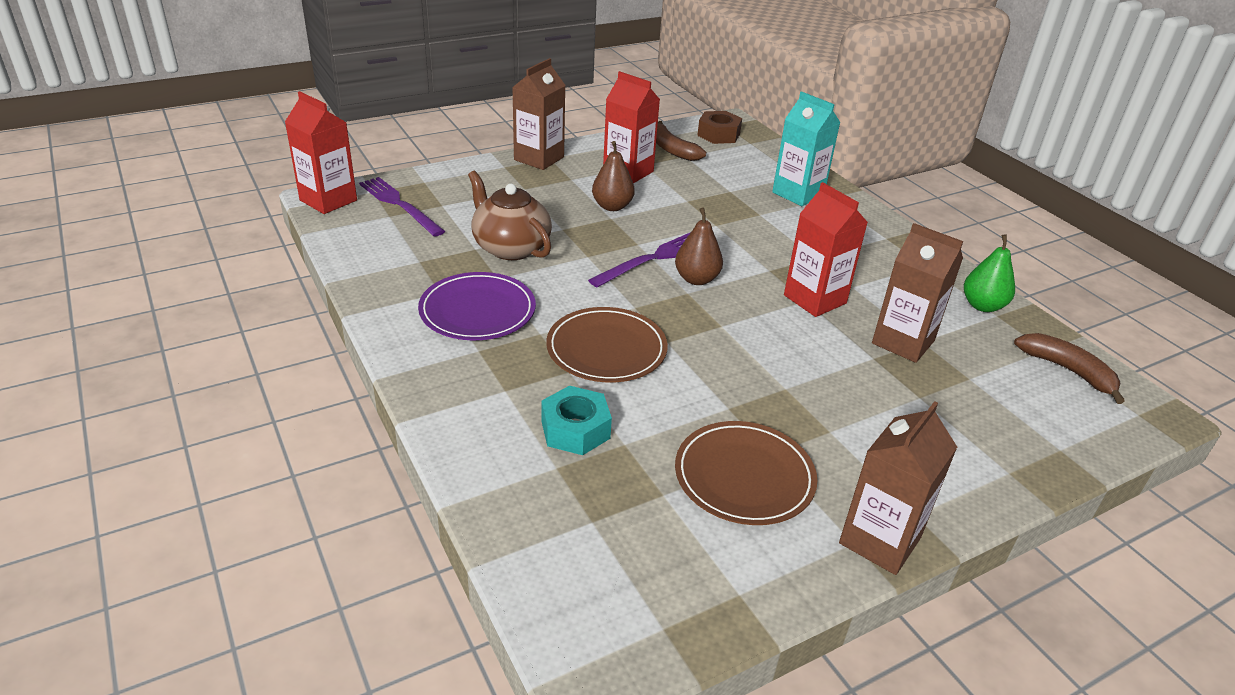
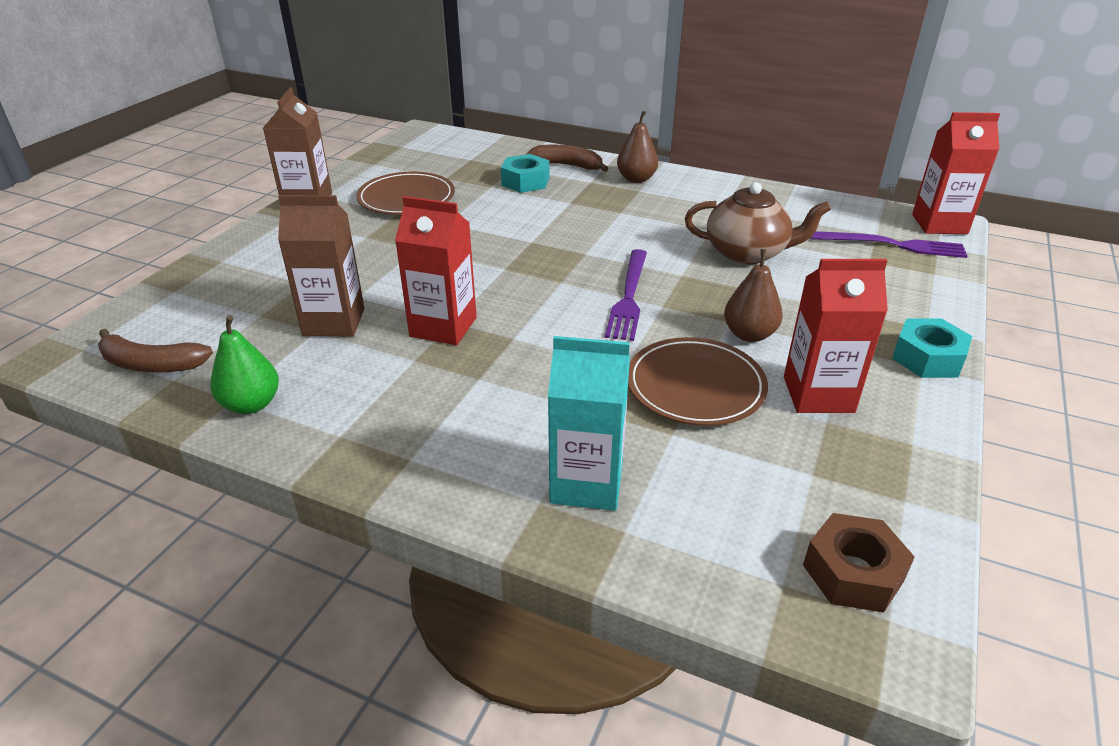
camera: 145 degrees right, 0 degrees up
(477, 311) = (680, 207): purple plate -> none
(539, 158) = (927, 358): brown carton -> turquoise nut
(606, 349) = (565, 221): brown plate -> brown plate (695, 386)
(672, 149) = (847, 477): brown banana -> brown banana (567, 166)
(696, 279) = (568, 297): brown pear -> brown pear (636, 179)

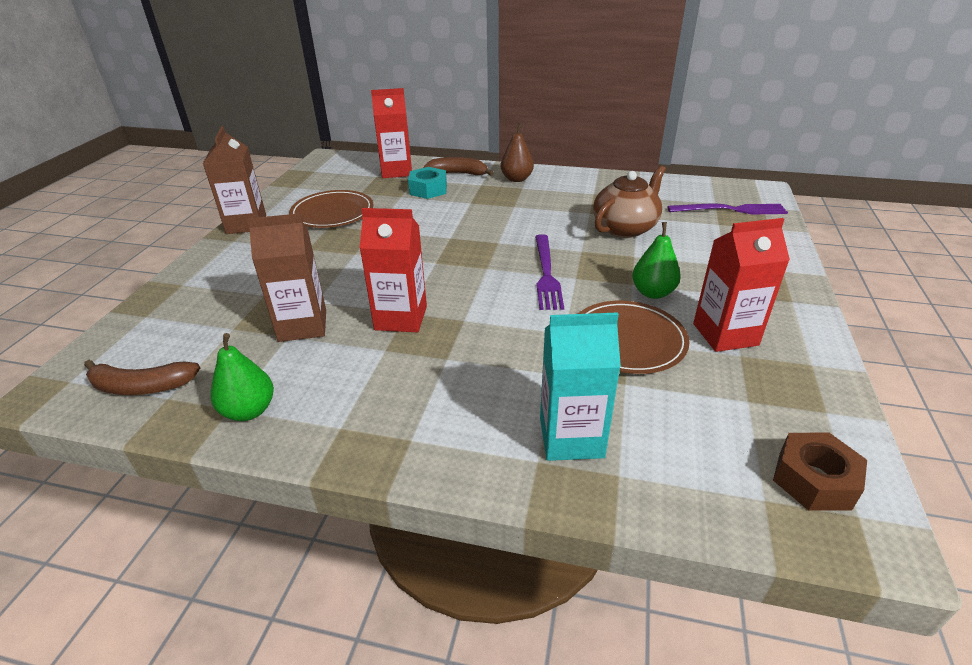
camera: 10 degrees left, 0 degrees up
(747, 253) = (625, 228): brown teapot -> brown teapot turned 45 degrees counterclockwise
(749, 334) = (653, 293): brown pear -> green pear
(927, 358) = (793, 294): turquoise nut -> none
(939, 224) = (757, 191): red carton -> red carton (396, 171)

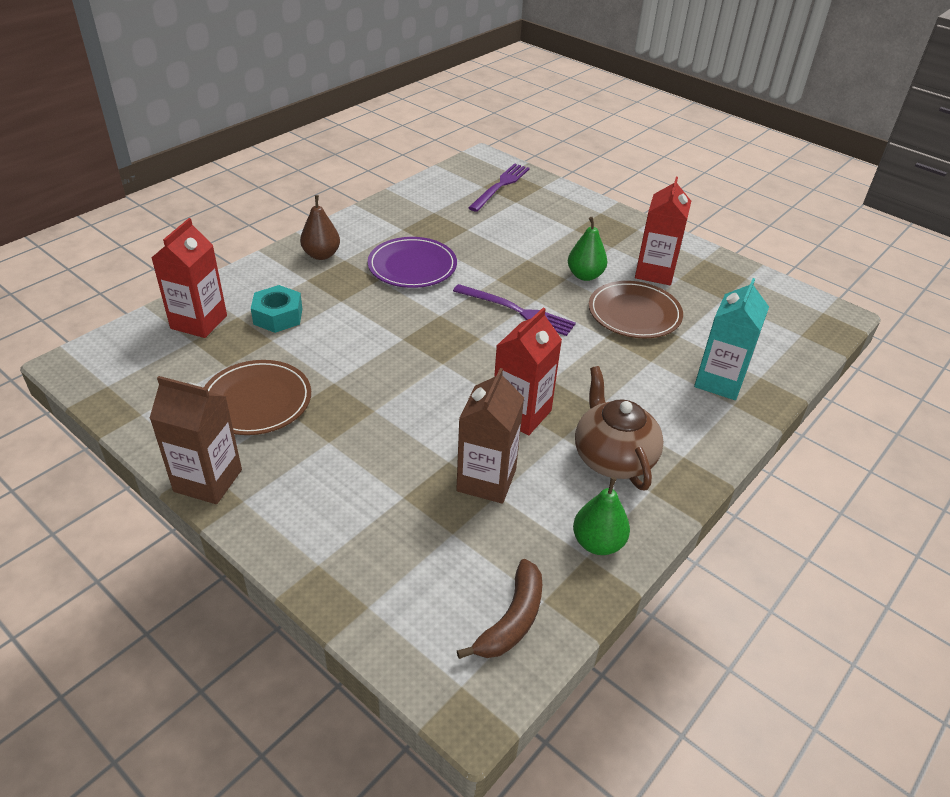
camera: 65 degrees left, 5 degrees up
(458, 174) = (261, 284): brown banana -> none
(548, 212) = (412, 266): none -> purple plate
(625, 228) = (480, 243): brown teapot -> brown teapot (613, 457)
(814, 480) = (794, 311): brown nut -> none

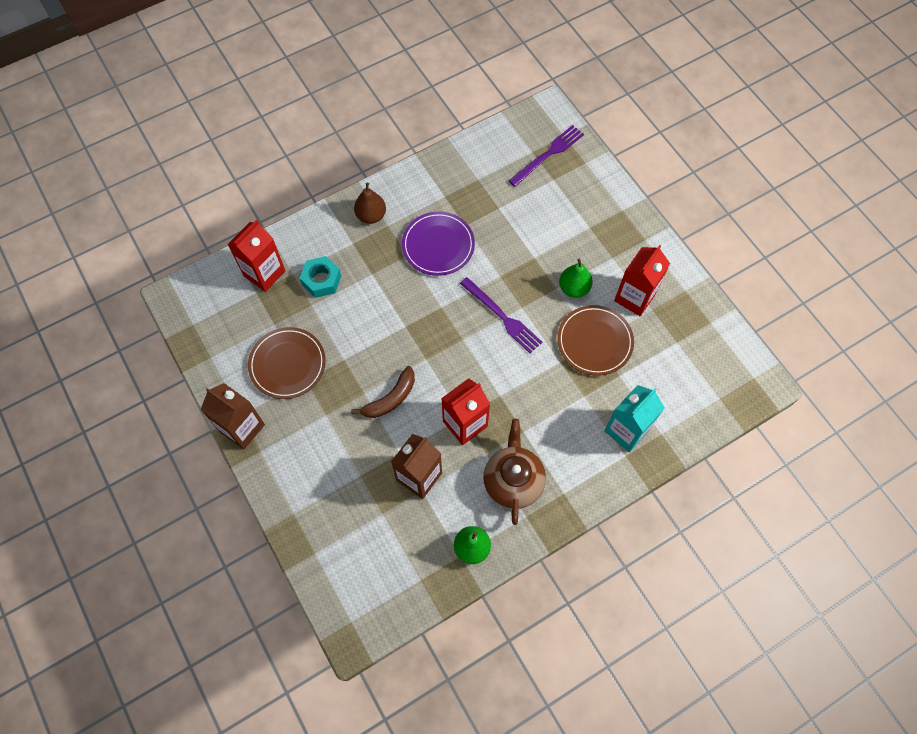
camera: 20 degrees right, 25 degrees up
(512, 620) = (396, 587): brown banana -> brown banana (390, 398)

